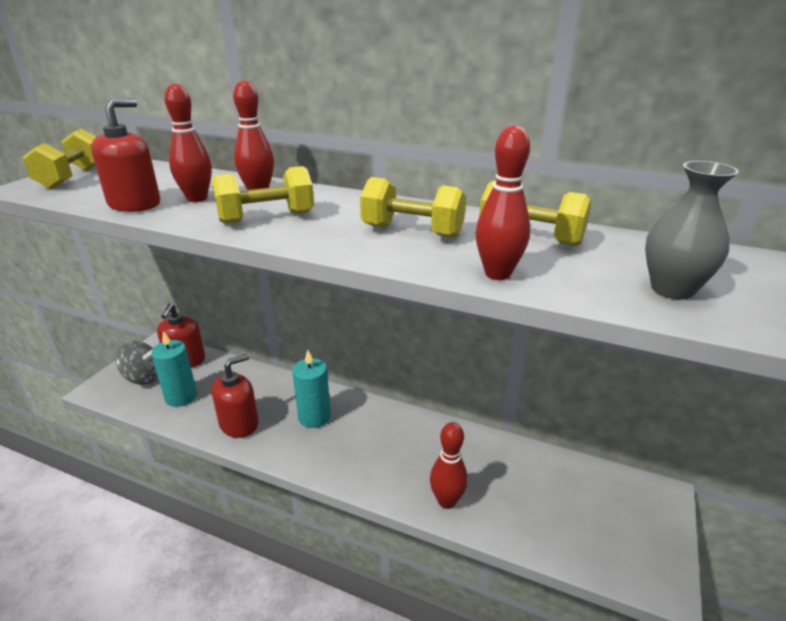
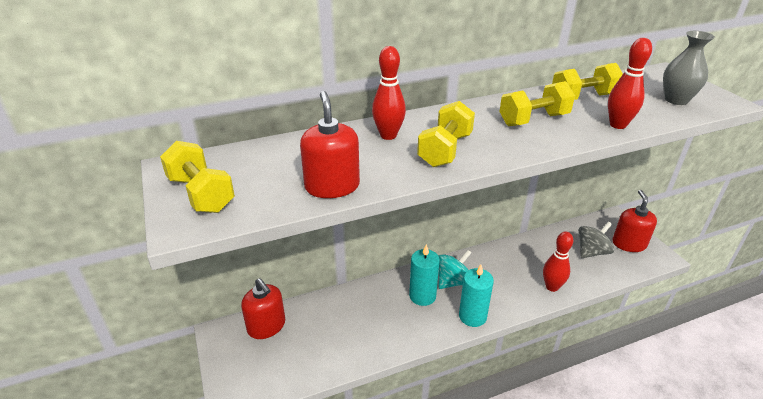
camera: 45 degrees left, 5 degrees up
(143, 377) = (255, 362): grey spinning top -> grey spinning top (591, 252)
(181, 397) = (313, 351): turquoise candle -> turquoise candle (472, 316)
(197, 198) = (362, 160): red bowling pin -> none
(239, 424) = (385, 335): red soap dispenser -> red soap dispenser (629, 244)
(358, 424) = (453, 281): none -> turquoise spinning top

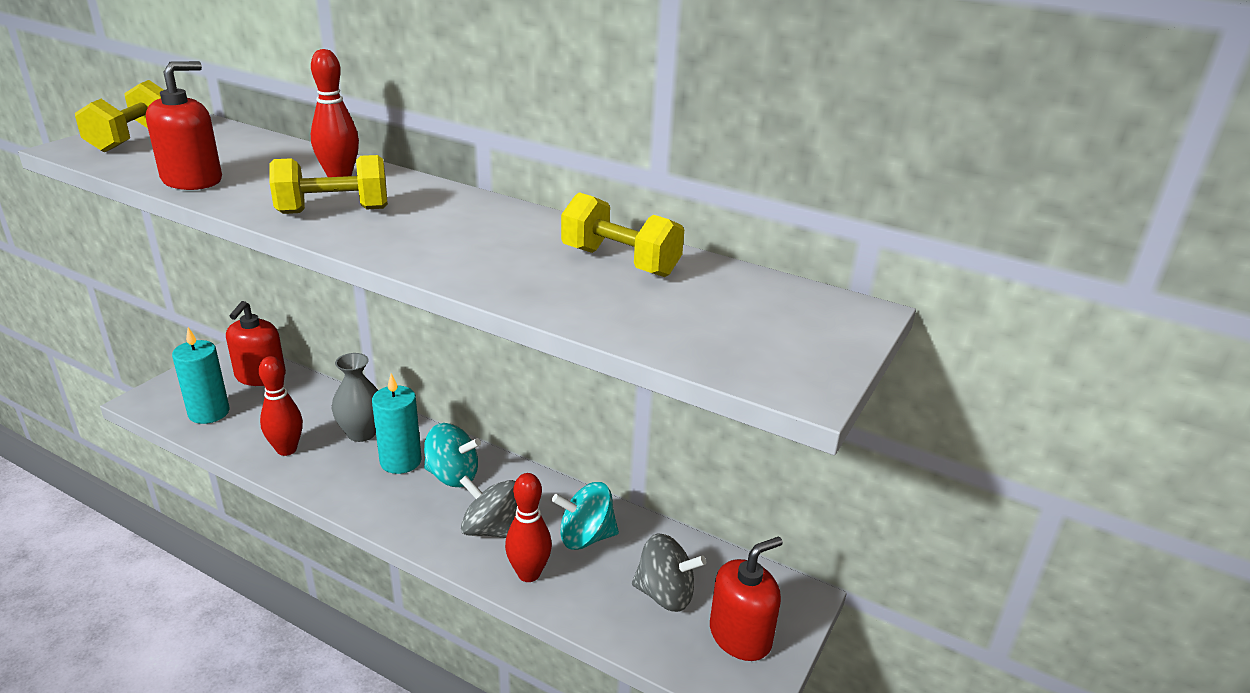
camera: 50 degrees right, 5 degrees down
(472, 316) = (396, 516): turquoise candle -> turquoise candle (209, 413)
(509, 285) = (491, 529): none -> grey spinning top
(533, 120) = (489, 242): yellow dumbbell -> none
(537, 257) = (585, 537): none -> turquoise spinning top
(618, 125) = (551, 300): red bowling pin -> red bowling pin (286, 449)
(676, 100) = (730, 335): grey vase -> grey vase (361, 433)

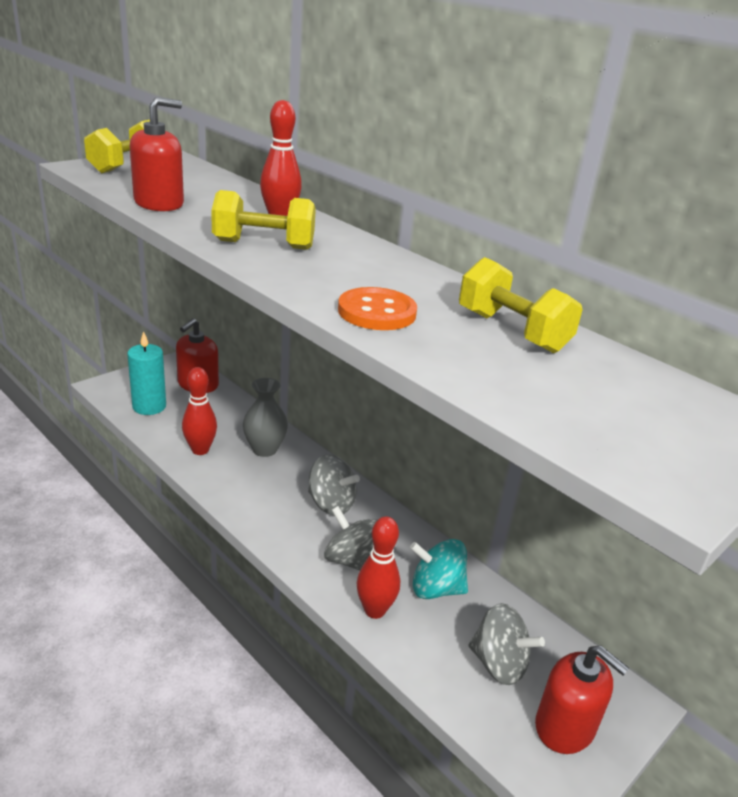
camera: 15 degrees right, 0 degrees up
(400, 461) = (290, 481): turquoise candle -> none
(452, 476) = (331, 504): turquoise spinning top -> grey spinning top
(481, 266) = (377, 312): none -> orange button
(740, 636) = (565, 726): red soap dispenser -> red soap dispenser turned 60 degrees clockwise

